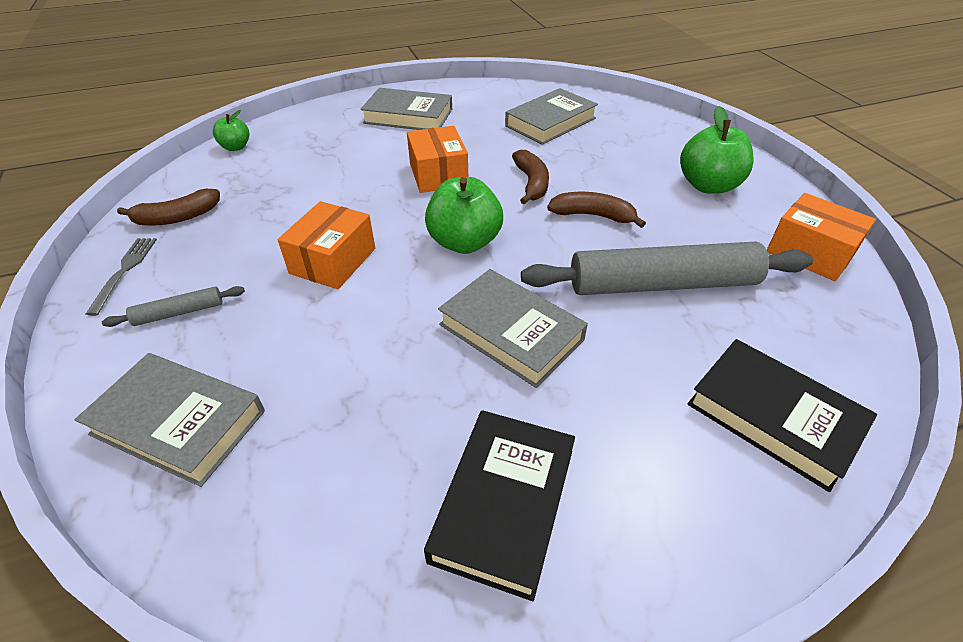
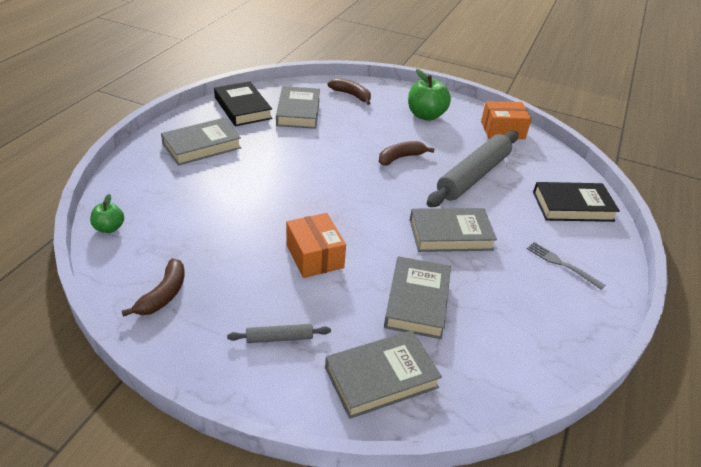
camera: 50 degrees left, 5 degrees down
(124, 271) = (195, 345): grey fork -> grey fork (562, 264)
(179, 312) = (279, 338): grey rolling pin -> grey rolling pin turned 60 degrees clockwise
(346, 376) = (417, 301): none -> grey book
(438, 174) = (287, 175): orange box -> none
(464, 242) = (364, 205): green apple -> none
(504, 503) = (545, 298): black book -> black book (243, 108)
(532, 183) = (346, 155): brown banana -> brown banana (351, 95)

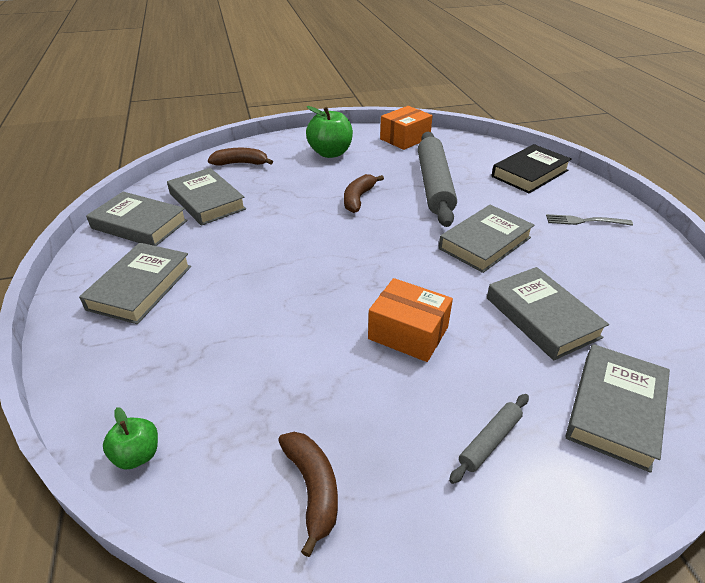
camera: 35 degrees left, 0 degrees up
(243, 108) = (139, 224): black book -> grey book

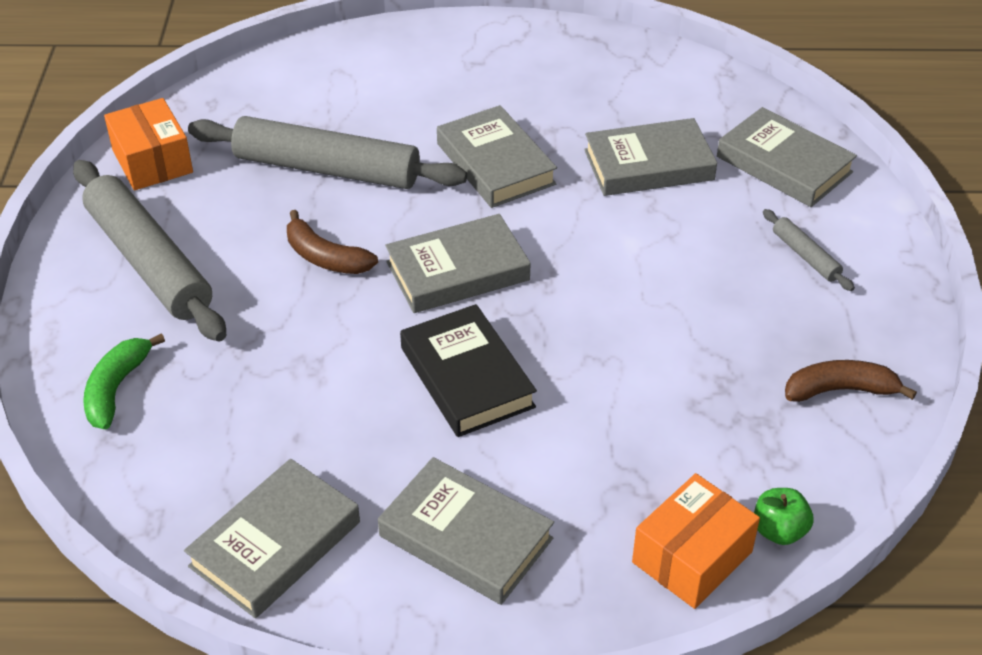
camera: 75 degrees left, 5 degrees up
(207, 201) = (238, 446): grey book -> grey book (457, 271)
(240, 163) = (116, 389): brown banana -> green banana
(330, 153) = (149, 262): green apple -> grey rolling pin
(408, 333) = (645, 275): orange box -> orange box (692, 557)
(530, 173) = (344, 69): black book -> black book (467, 377)
(585, 221) = (484, 67): grey fork -> none

